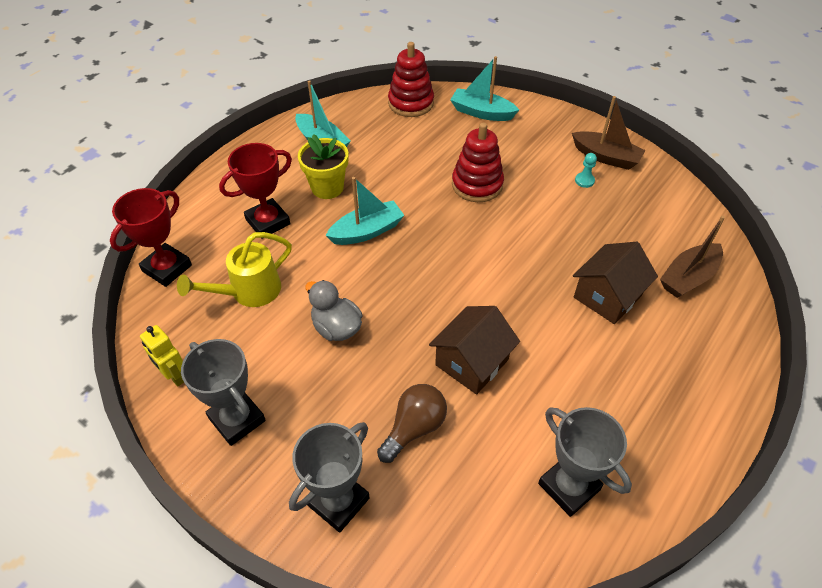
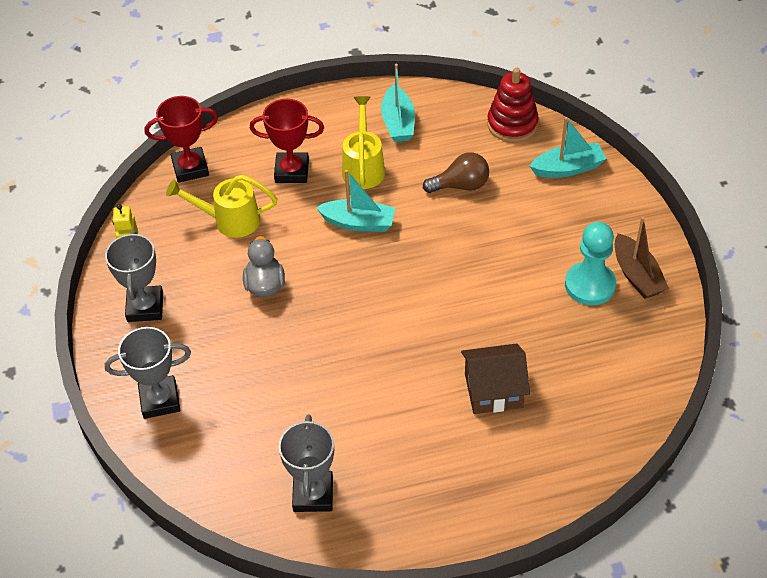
camera: 40 degrees right, 0 degrees up
(327, 188) = (363, 167): yellow flower pot -> yellow watering can
(414, 428) = (250, 388): brown light bulb -> brown light bulb (460, 185)
(472, 362) = (335, 371): brown house -> none
(477, 185) = (489, 234): red stacking toy -> none
(481, 112) = (568, 168): turquoise boat -> turquoise boat turned 105 degrees clockwise
(584, 181) = (590, 285): turquoise pawn -> turquoise pawn, size x2.36
(688, 277) = (581, 419): brown boat -> none

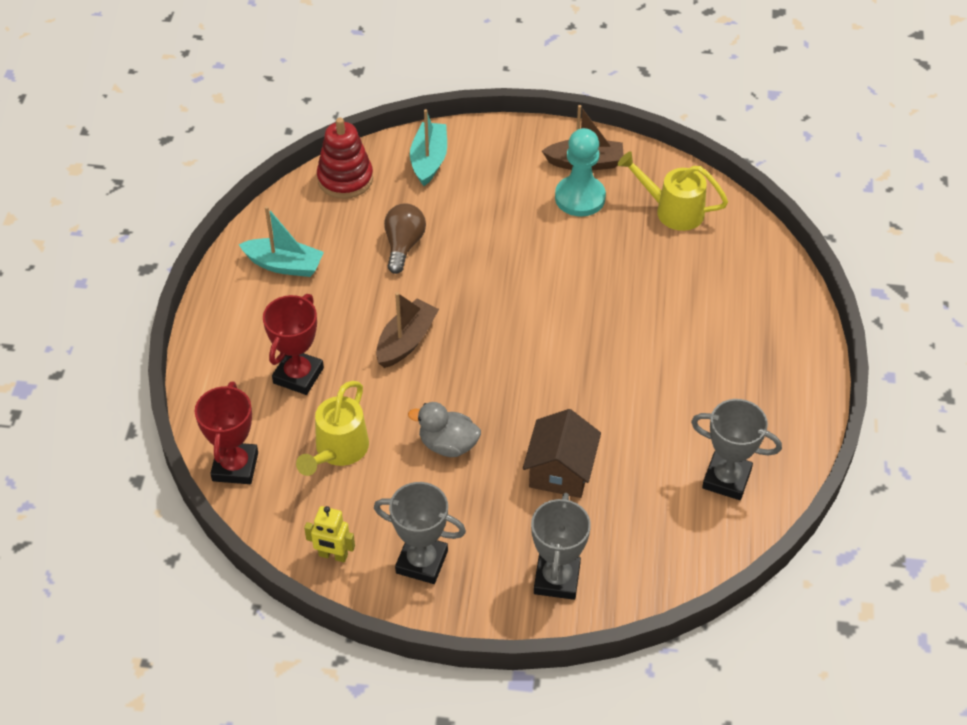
camera: 70 degrees left, 0 degrees up
(358, 223) = (406, 341): turquoise boat -> brown boat
(363, 167) = (330, 313): yellow watering can -> yellow watering can (672, 210)
(493, 390) = (667, 307): brown house -> brown house (560, 470)

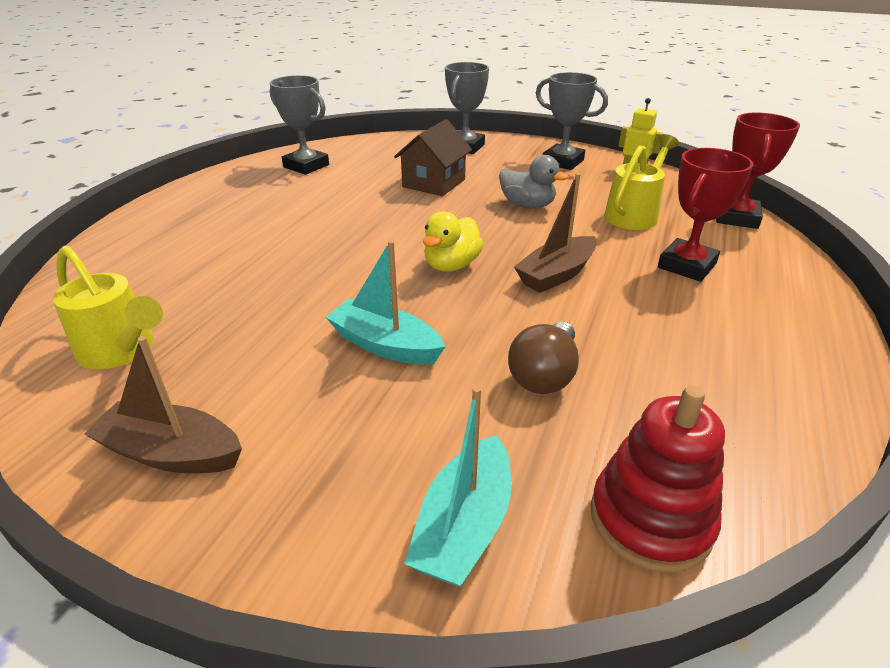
camera: 165 degrees left, 15 degrees down
(284, 265) = (739, 380): turquoise boat -> turquoise boat (385, 345)
(494, 335) = (451, 265): none -> yellow duck
(580, 198) = (234, 394): turquoise pawn -> none

